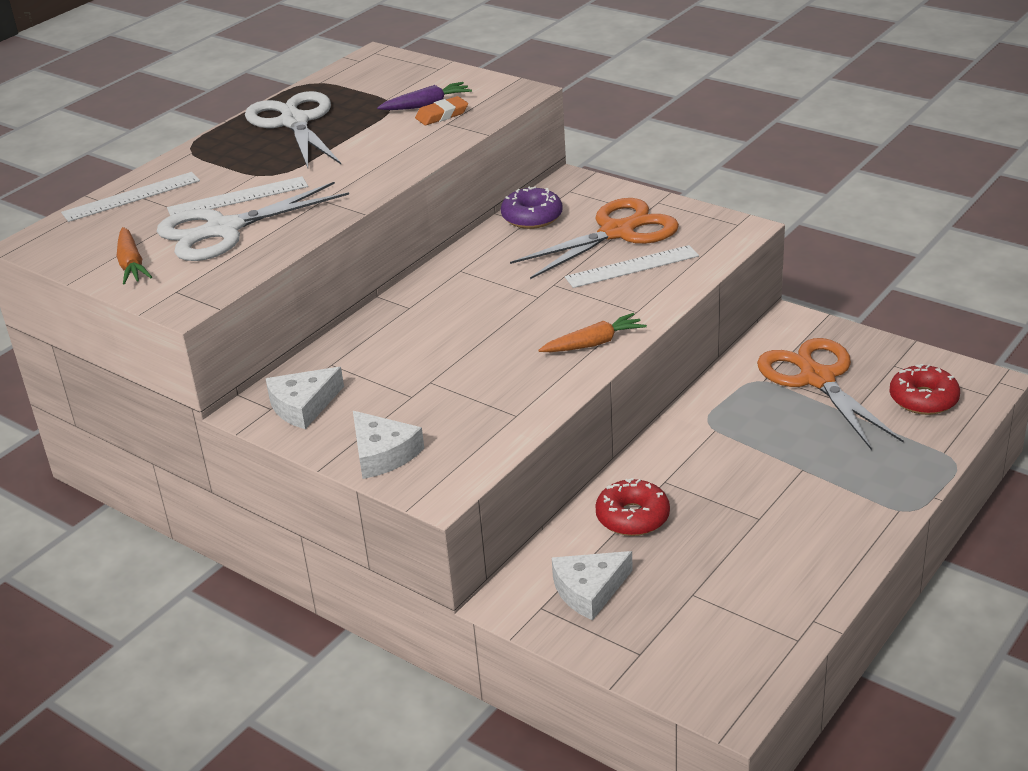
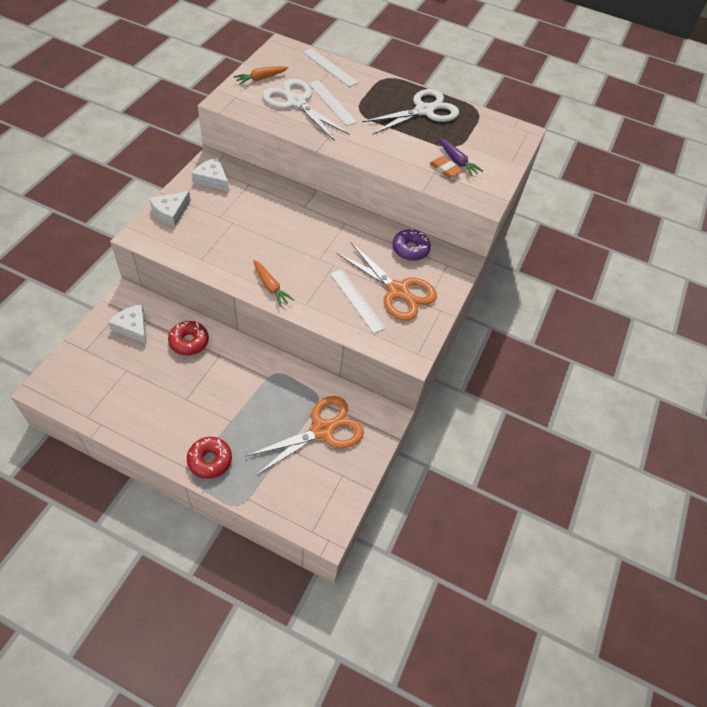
camera: 70 degrees right, 20 degrees up
(923, 399) = (304, 491): red donut -> red donut (210, 460)

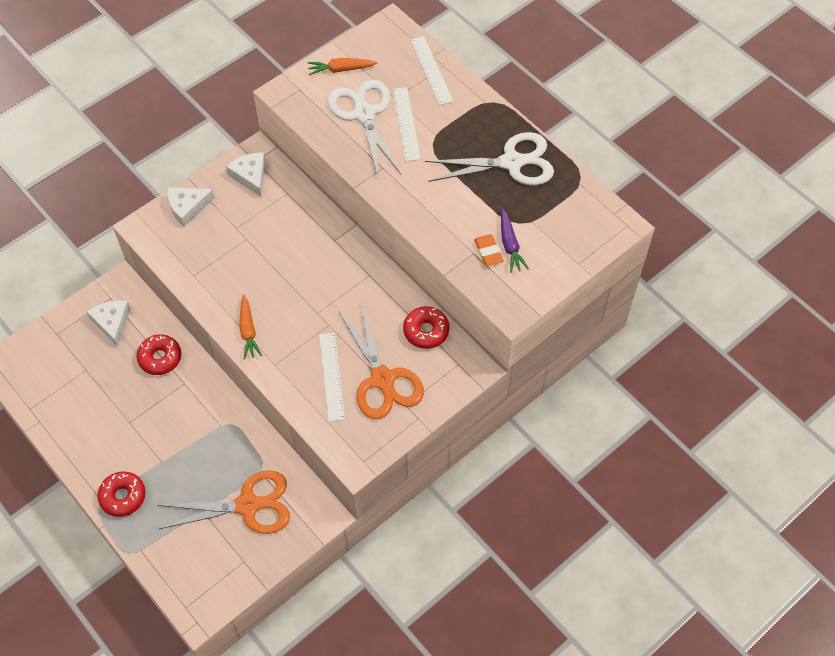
camera: 30 degrees right, 5 degrees up
(410, 249) = (426, 331): purple donut -> red donut

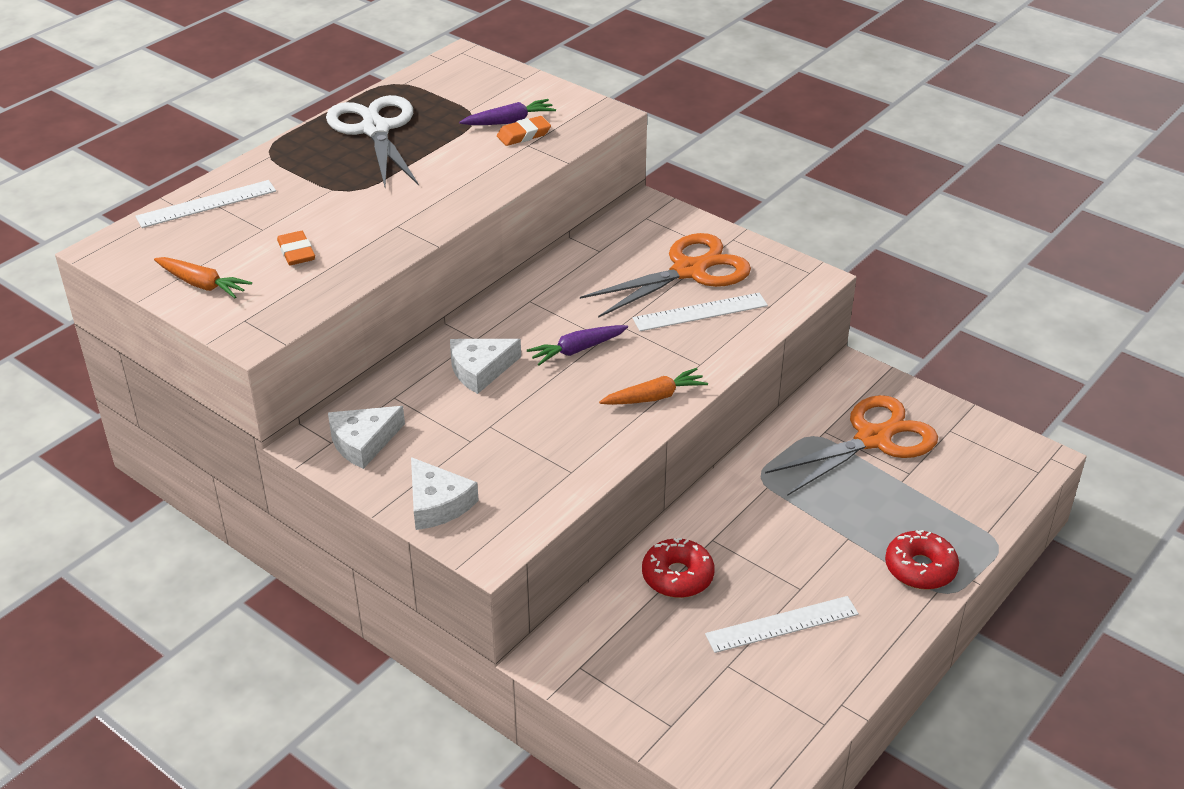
camera: 100 degrees left, 20 degrees down
(112, 322) = (628, 652): white cheese -> white cheese (480, 370)
(248, 505) = (873, 439): orange scissors -> orange scissors turned 75 degrees clockwise
(308, 295) = (577, 350): none -> purple carrot
(341, 69) = (202, 284): orange carrot -> orange carrot turned 45 degrees counterclockwise
(364, 114) = (296, 252): white scissors -> orange eraser
(406, 124) = (313, 215): white ruler -> white ruler (782, 624)
(426, 331) = (606, 245): red donut -> none

